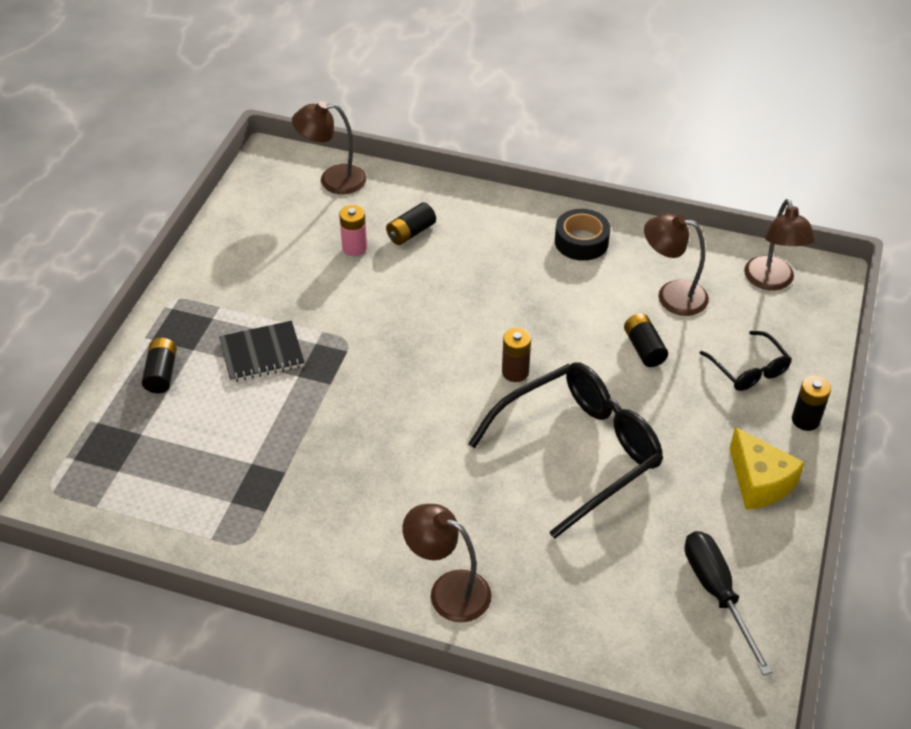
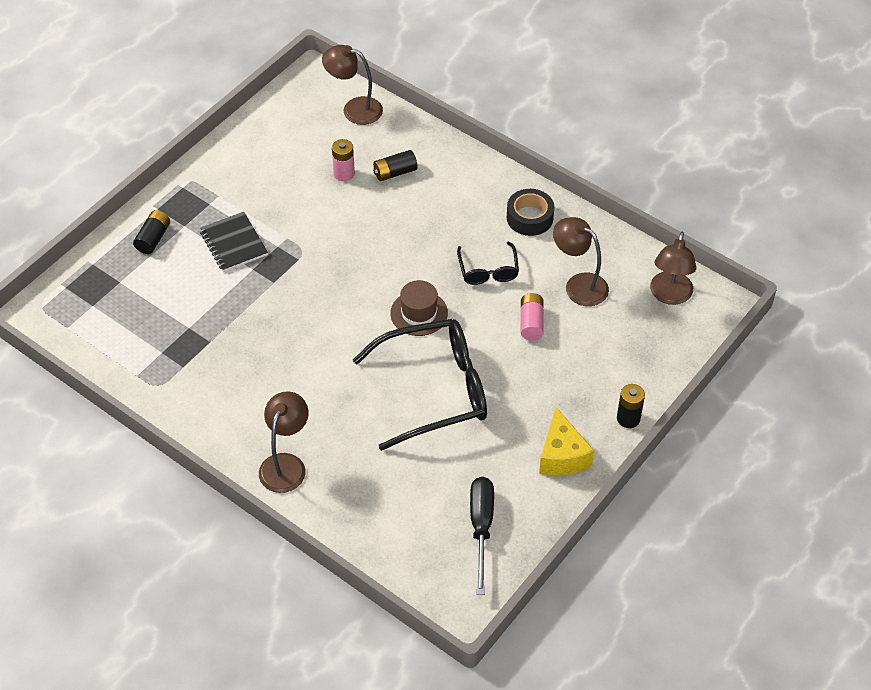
camera: 20 degrees right, 5 degrees up
(262, 353) = (233, 243): black notebook -> black notebook turned 60 degrees clockwise
(448, 590) = (286, 464): brown lamp -> brown lamp turned 60 degrees clockwise
(515, 372) = (419, 313): brown battery -> brown hat
(644, 348) = (531, 323): black battery -> pink battery
(749, 370) = (606, 365): black glasses -> black glasses (488, 271)

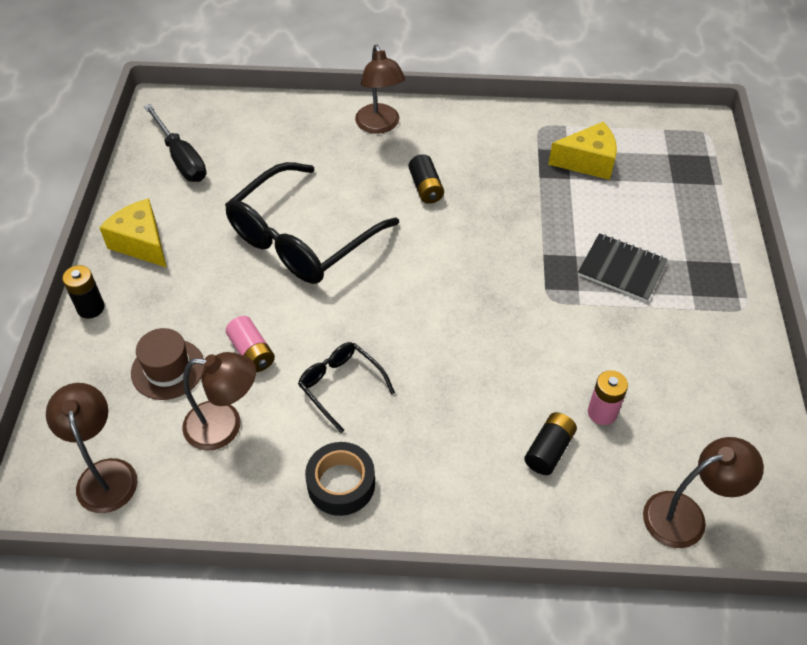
camera: 145 degrees right, 0 degrees up
(153, 238) = (696, 233): black battery -> black battery (425, 188)
(159, 333) = (587, 162): none -> yellow cheese
(419, 313) = (376, 300): brown hat -> brown hat (168, 369)

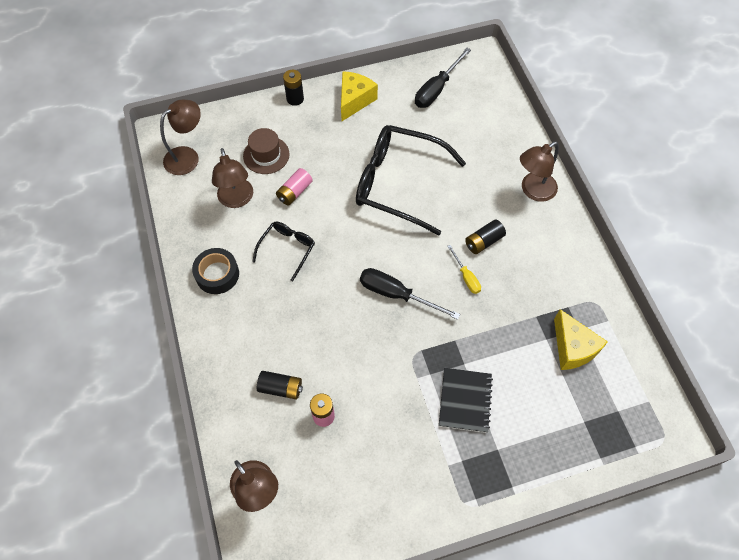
camera: 70 degrees right, 10 degrees up
(461, 289) = (396, 294): none -> black screwdriver
(465, 218) = (466, 277): none -> yellow screwdriver

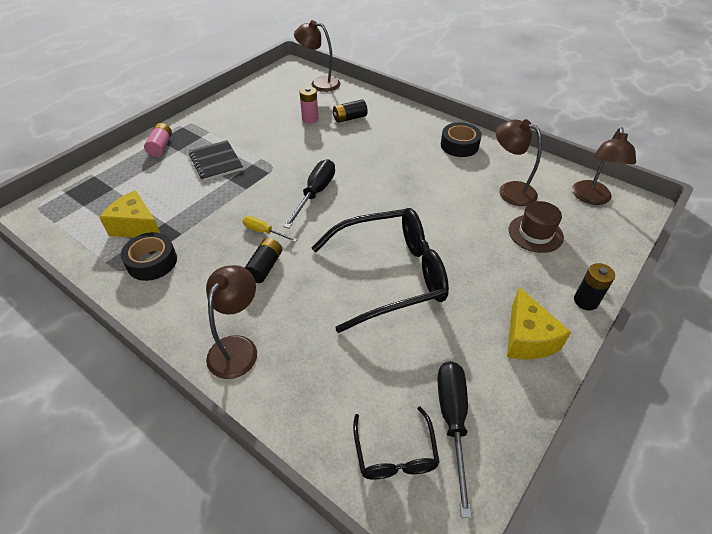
camera: 145 degrees right, 15 degrees down
(287, 249) = (430, 181): black glasses -> black glasses (395, 454)
(294, 192) = (474, 219): pink battery -> pink battery (161, 146)
(396, 294) = (315, 193): black screwdriver -> black screwdriver turned 60 degrees counterclockwise
(569, 297) = (152, 262): none -> black tape

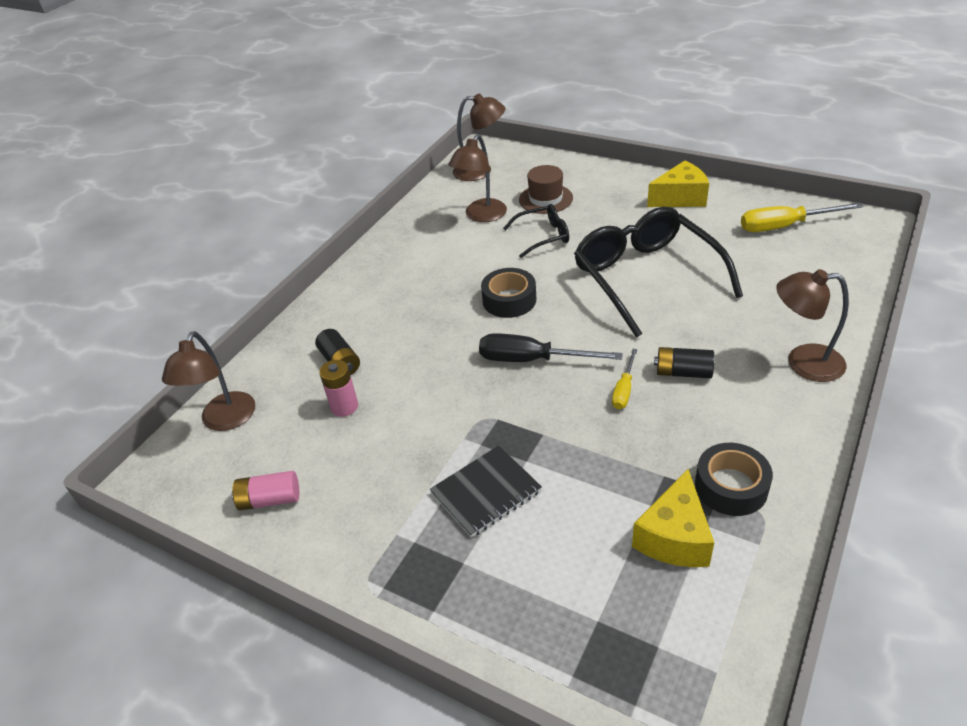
camera: 95 degrees left, 5 degrees down
(161, 146) = (456, 597): pink battery -> pink battery (270, 499)
(395, 454) = (834, 249): black glasses -> black glasses (544, 236)
(452, 421) = (784, 226): black screwdriver -> yellow screwdriver
(459, 145) = (399, 255): black tape -> black tape (509, 300)
(585, 301) = (622, 173): black battery -> none

